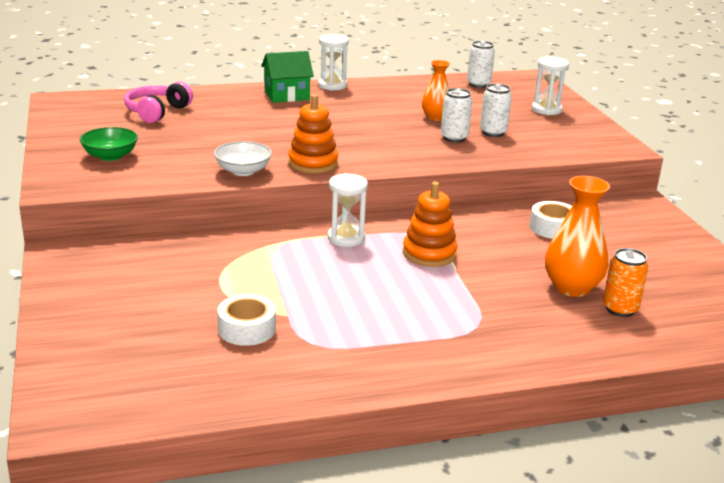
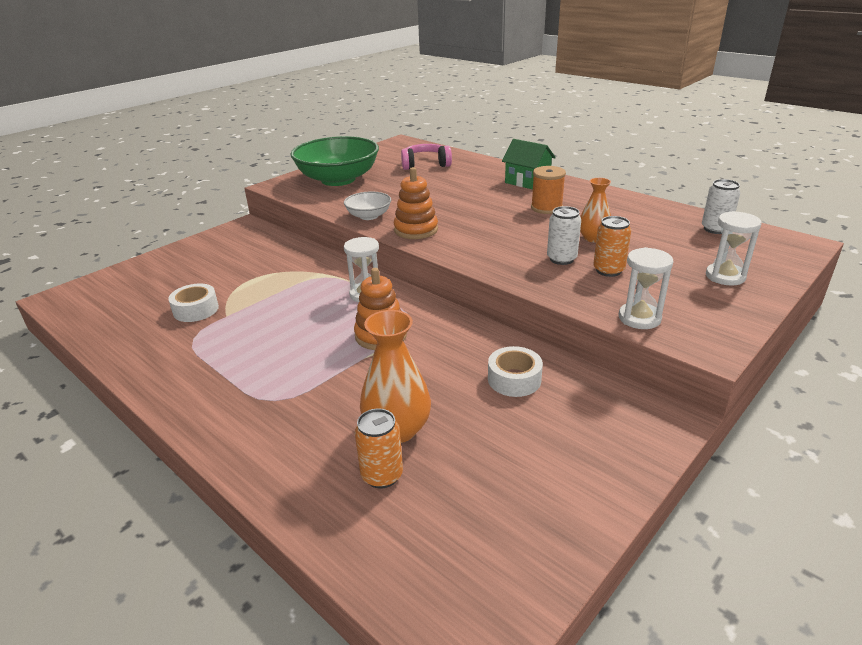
camera: 60 degrees right, 5 degrees up
(110, 156) = (338, 179): green bowl -> green bowl, size x2.08
(332, 85) = (579, 186): white hourglass -> white hourglass (639, 318)
(354, 109) = (546, 208): none -> orange spool
(493, 132) = (608, 270): white can -> orange can

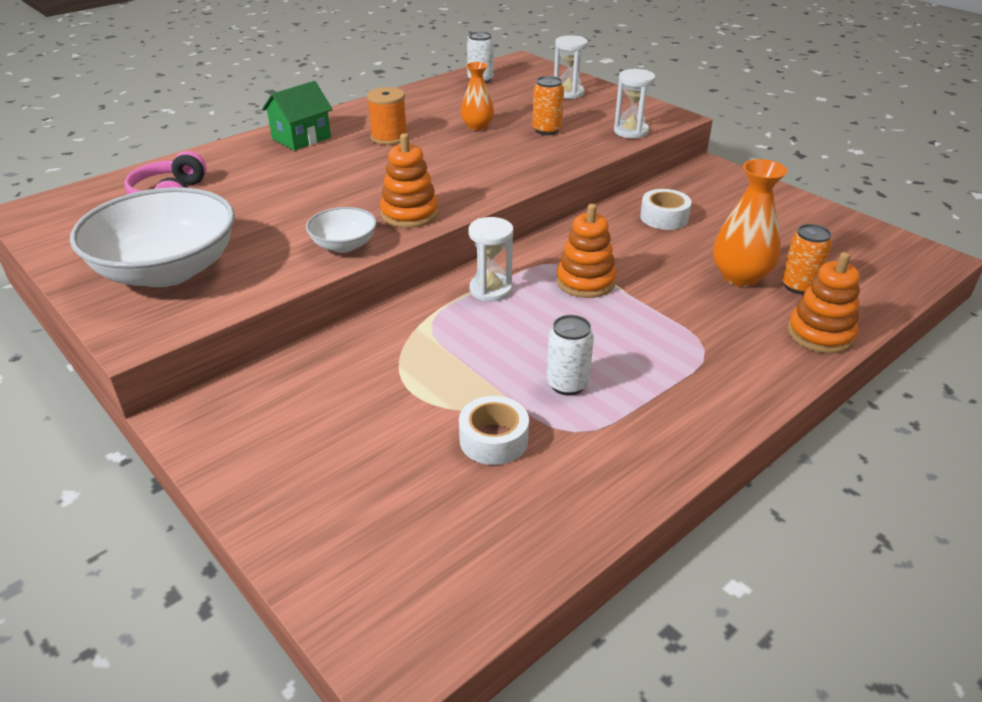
camera: 85 degrees left, 5 degrees up
(288, 482) = (820, 334): none -> orange stacking toy
(338, 179) = (167, 270): green bowl -> white bowl
(561, 259) = (517, 145): white can -> white can (567, 384)

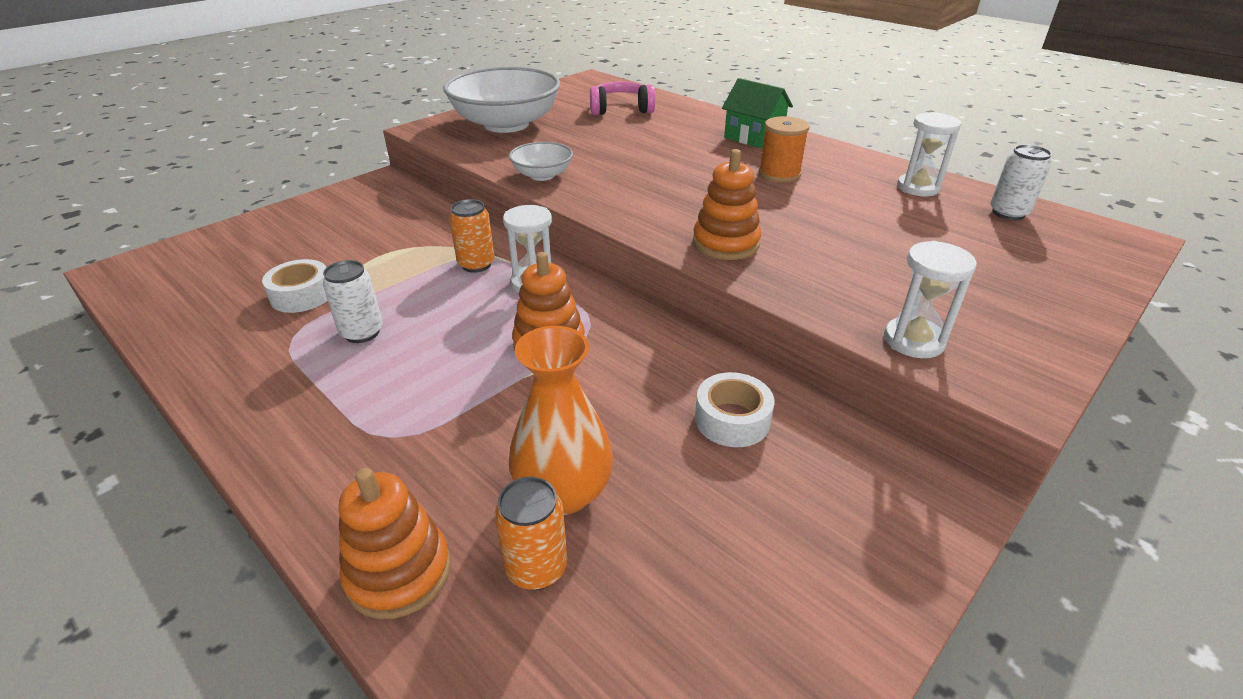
camera: 85 degrees right, 0 degrees up
(409, 214) = (604, 197): orange stacking toy -> orange stacking toy (725, 243)
(477, 127) = (843, 219): orange vase -> none
(547, 130) = (866, 266): orange can -> orange can (476, 264)
(568, 93) = (1029, 282): white hourglass -> white hourglass (918, 188)

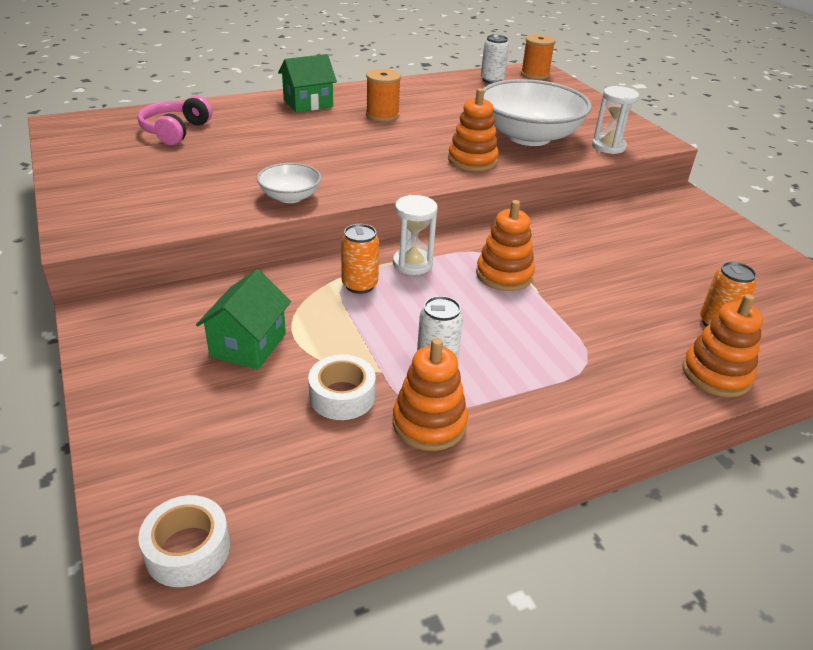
camera: 70 degrees left, 0 degrees up
(268, 347) = (429, 423): none -> orange stacking toy
(362, 239) = (248, 345): none -> green house
(506, 124) = (136, 189): white bowl -> white bowl (529, 136)
(563, 492) = (660, 302): orange vase -> none
(732, 420) = (612, 232): white tape -> white tape (187, 550)
(918, 188) = (441, 87): white hourglass -> none
(1098, 239) = (535, 74): none -> orange spool

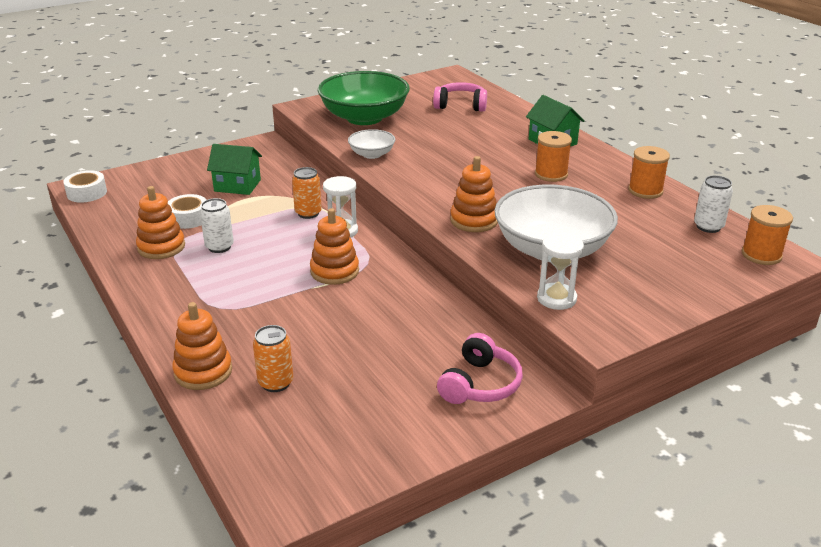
camera: 85 degrees right, 5 degrees down
(166, 192) = (364, 118): none -> green bowl
(427, 87) = (645, 191): none -> orange spool
(681, 218) = (480, 384): none -> pink headphones

